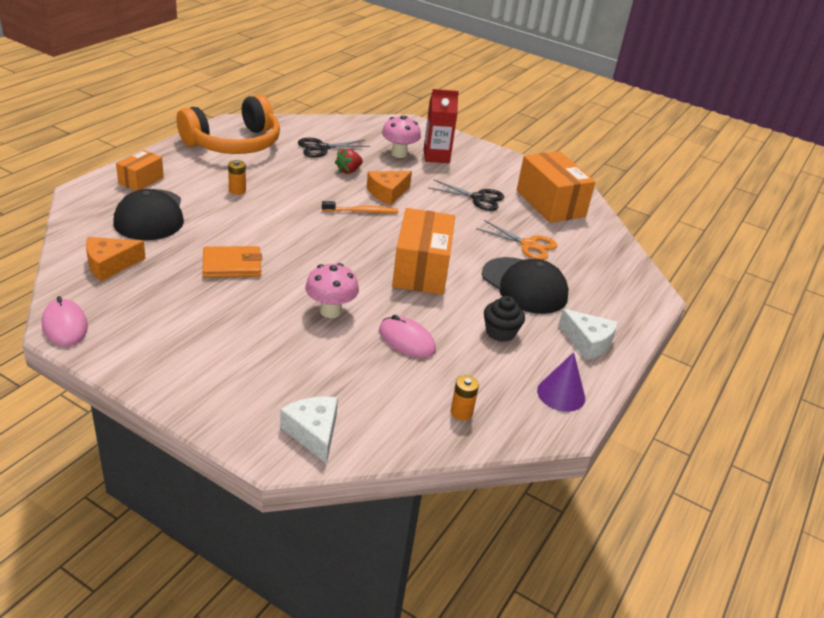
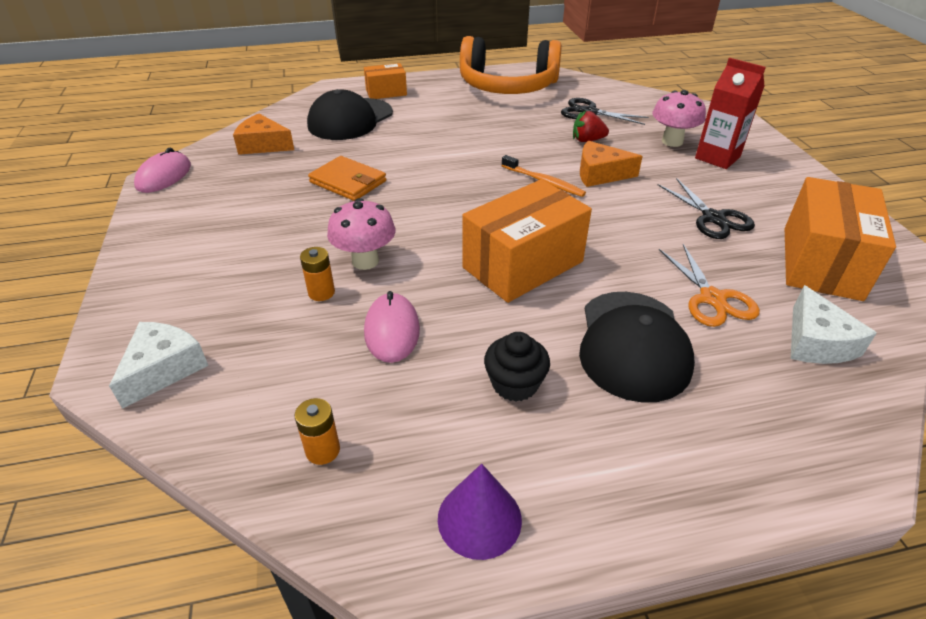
camera: 50 degrees right, 5 degrees up
(237, 190) = (450, 123): orange battery -> orange battery (321, 292)
(587, 342) = (627, 472): white cheese -> white cheese (816, 342)

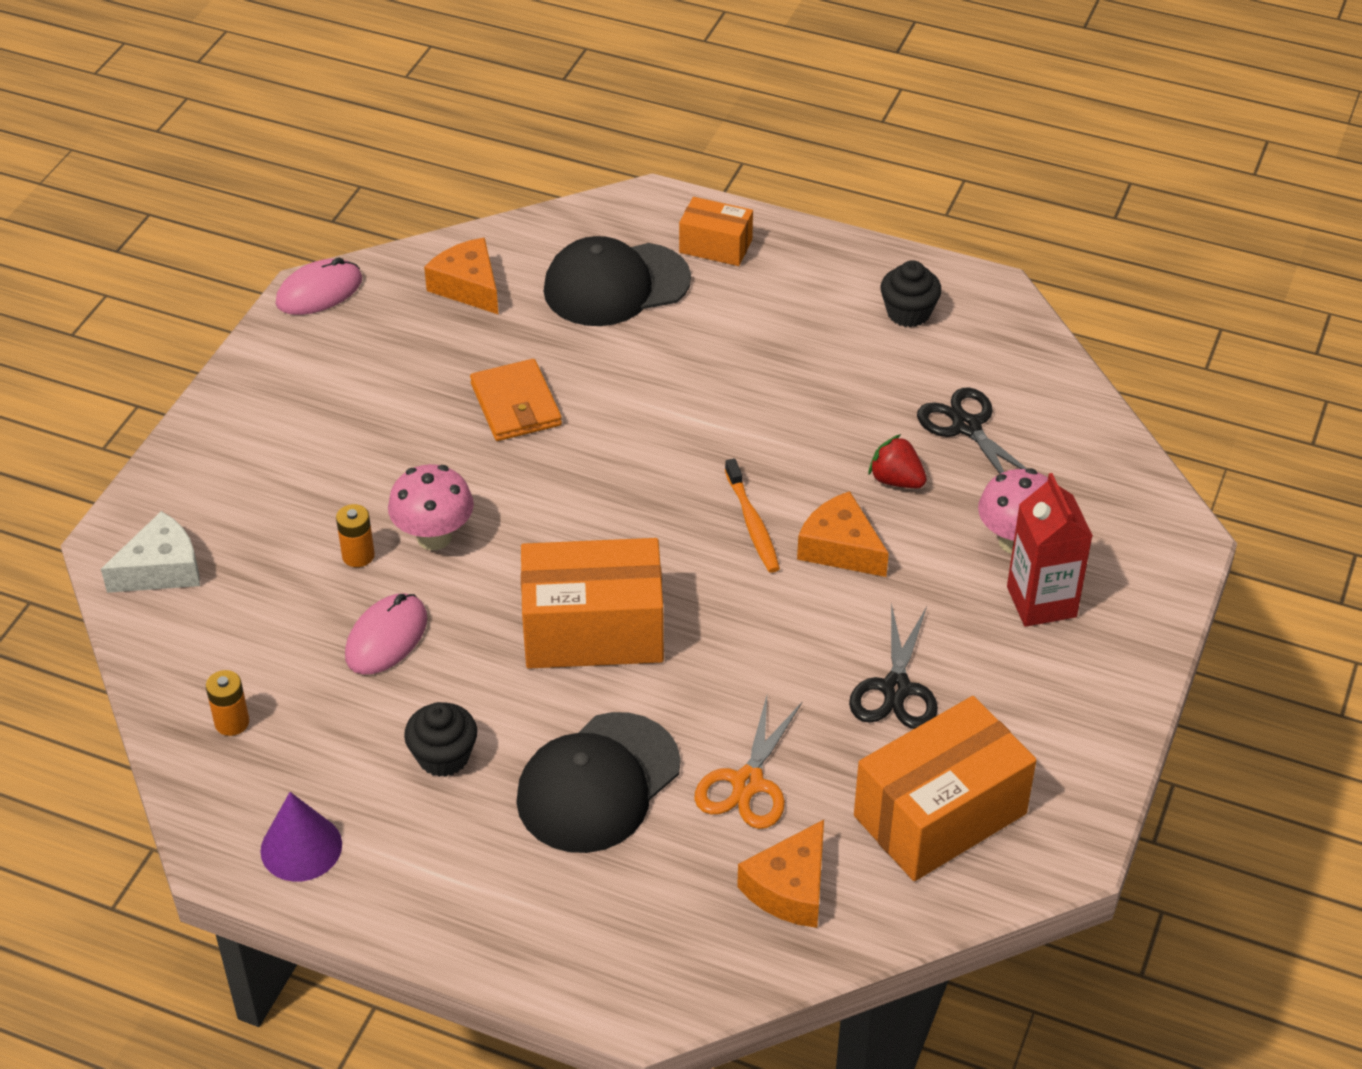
camera: 35 degrees right, 5 degrees up
(507, 86) = (908, 313): orange headphones -> black cupcake
(816, 342) = (790, 888): white cheese -> orange cheese

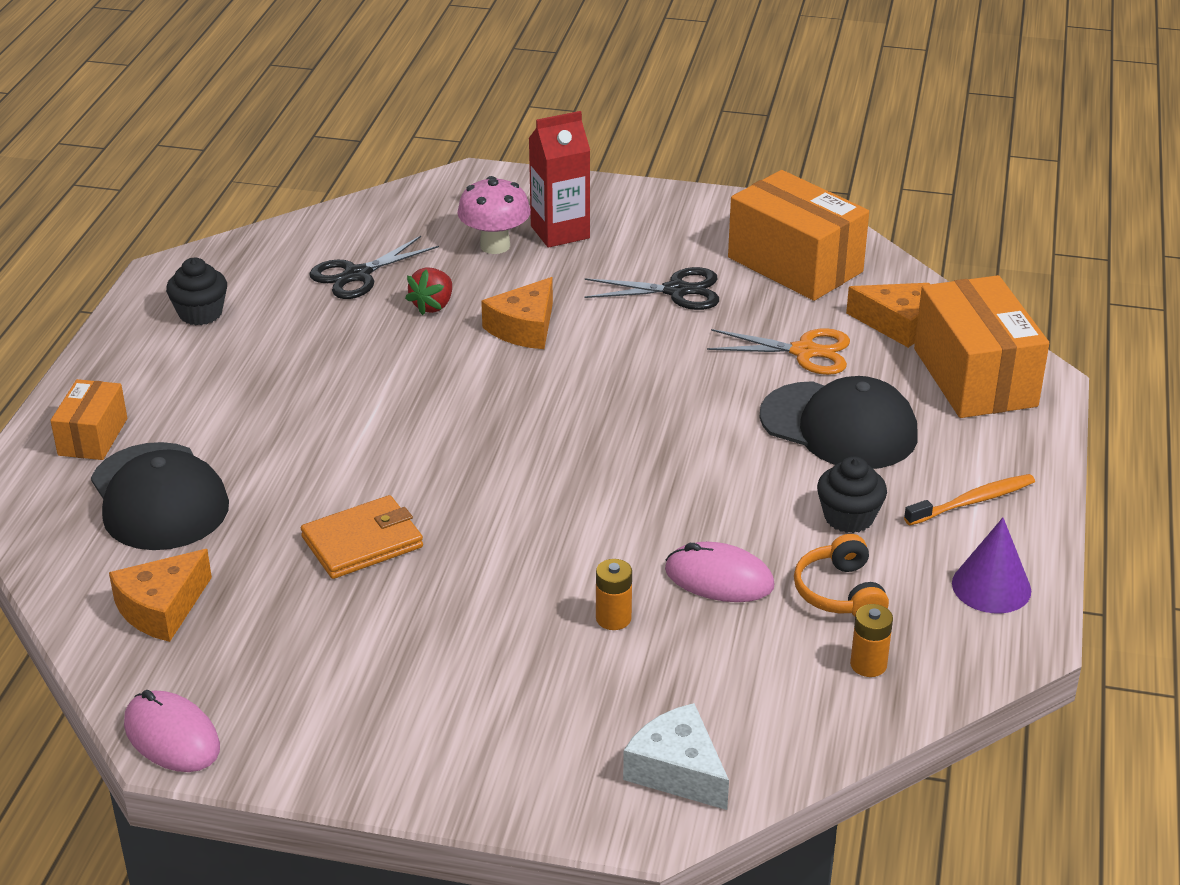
camera: 100 degrees left, 10 degrees down
(335, 724) = (840, 593): none -> orange headphones
(434, 537) = (573, 569): pink mushroom -> none
(593, 631) = (666, 450): orange box -> orange box (975, 377)
(752, 524) = (505, 376): orange toothbrush -> orange toothbrush (973, 501)

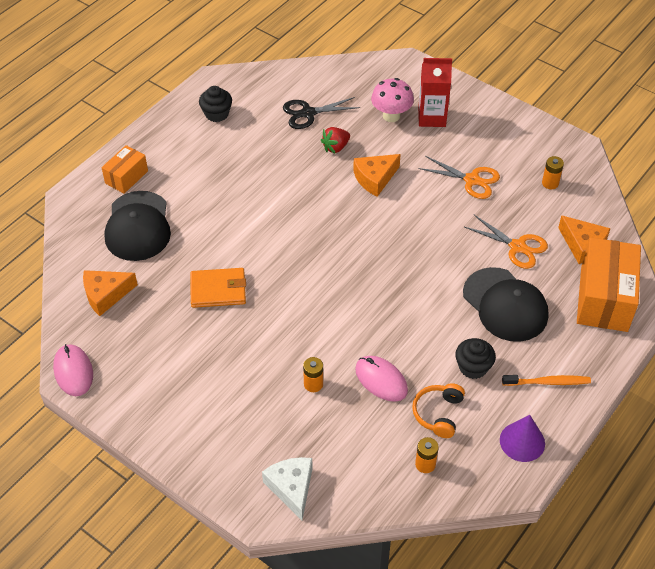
camera: 25 degrees right, 15 degrees up
(676, 291) = (471, 180): black scissors -> orange scissors
(795, 264) = (550, 183): orange box -> orange battery

